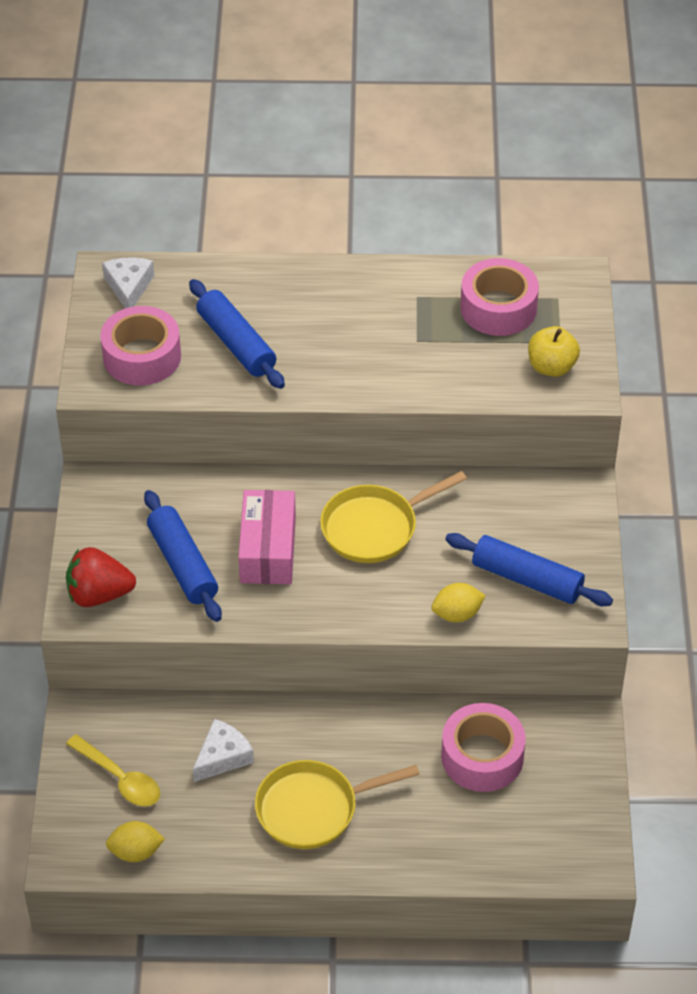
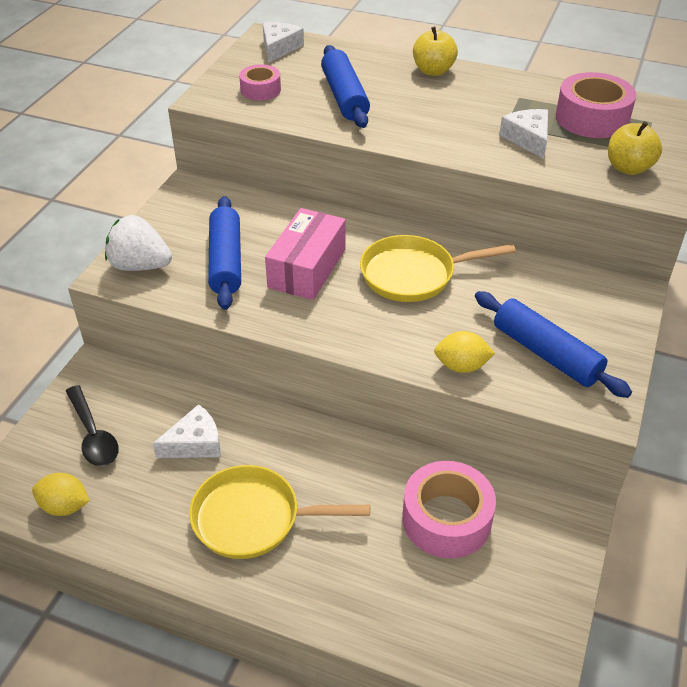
camera: 20 degrees right, 5 degrees down
(99, 594) = (140, 266): red strawberry -> white strawberry
(120, 778) = (93, 435): yellow spoon -> black spoon
(142, 357) = (260, 90): pink tape -> pink tape, size x0.58
(313, 280) = (433, 71): none -> yellow apple
(445, 354) = (528, 139): none -> white cheese

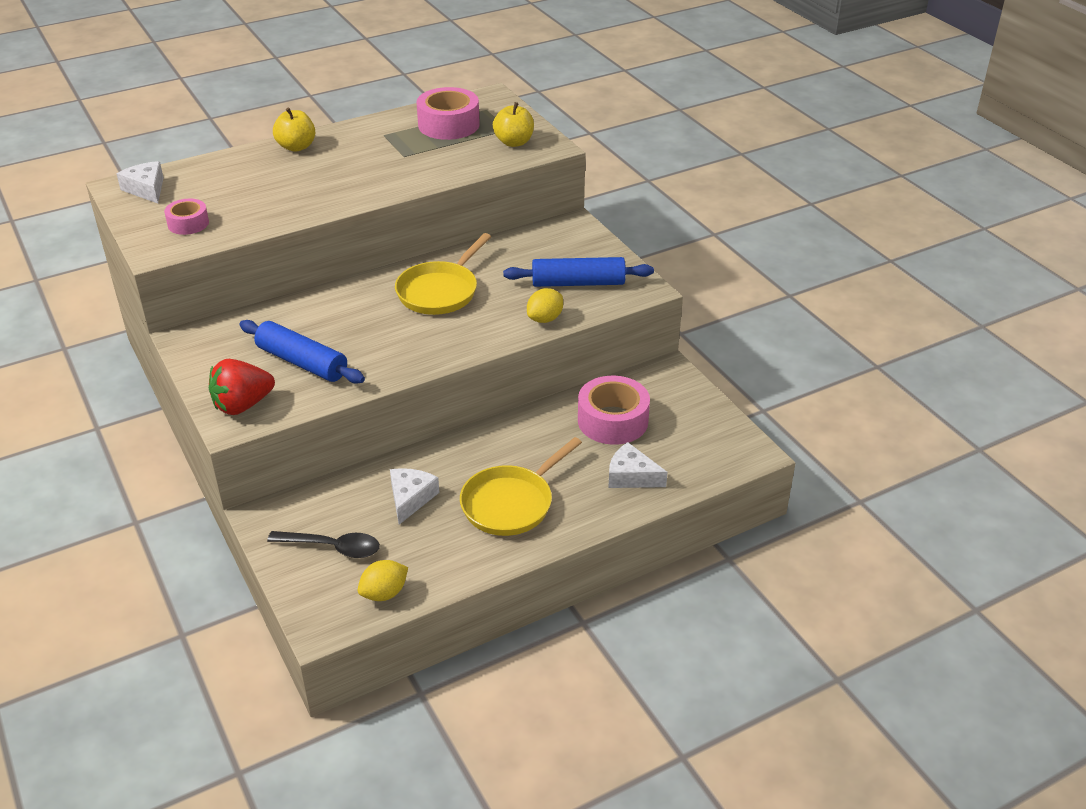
camera: 50 degrees left, 5 degrees down
(140, 266) = (242, 405): white strawberry -> red strawberry
(307, 268) = (366, 330): pink box -> none
(345, 97) = (263, 195): blue rolling pin -> none
(528, 139) = (431, 157): white cheese -> white cheese (631, 476)

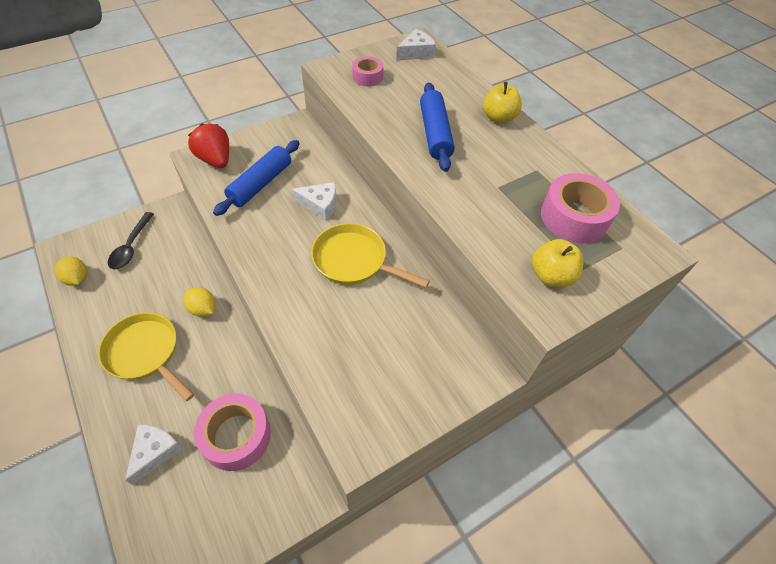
camera: 85 degrees right, 15 degrees up
(410, 498) = (168, 286): white cheese -> white cheese (320, 204)
(545, 319) = (306, 346): yellow lemon -> yellow lemon (203, 309)
(578, 283) = (369, 376): blue rolling pin -> blue rolling pin (434, 133)

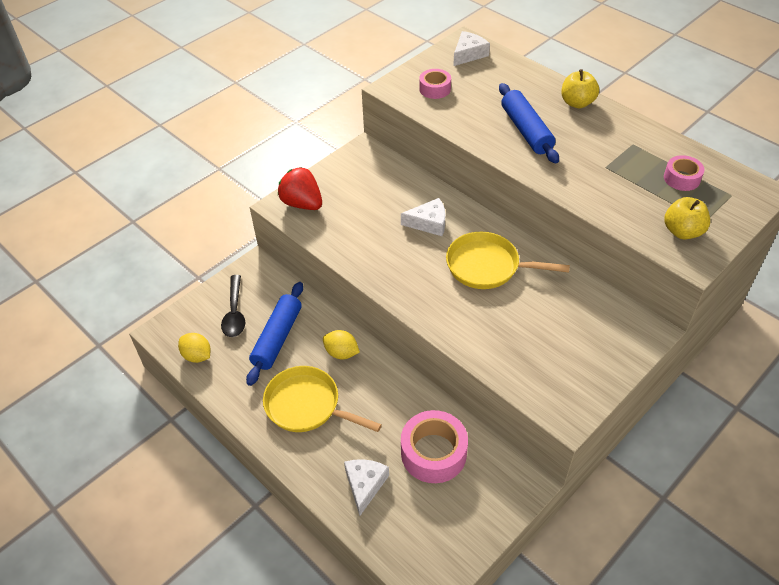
camera: 10 degrees left, 5 degrees down
(260, 184) = (360, 216): blue rolling pin -> blue rolling pin (277, 338)
(574, 217) = (681, 178): pink tape -> pink tape, size x0.58

